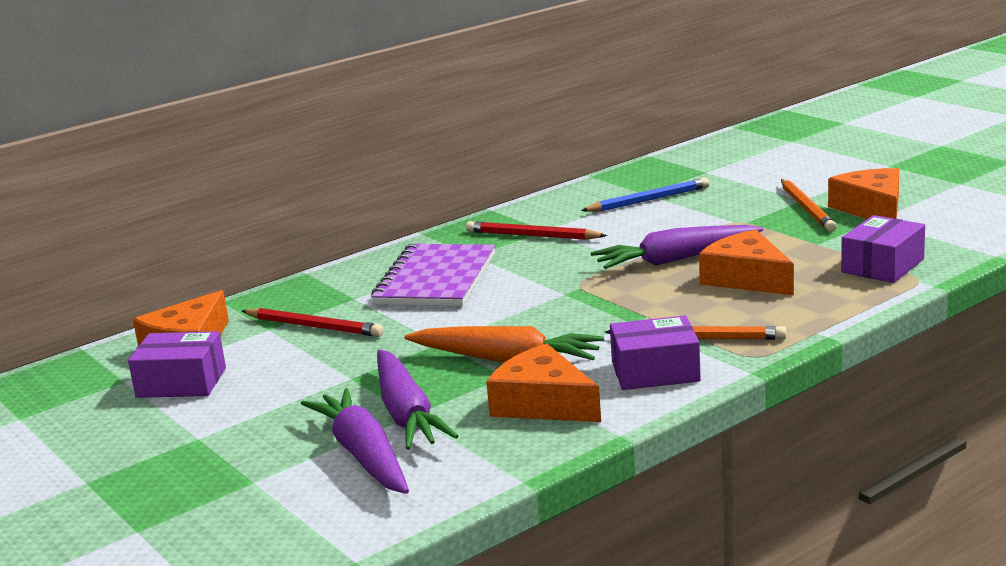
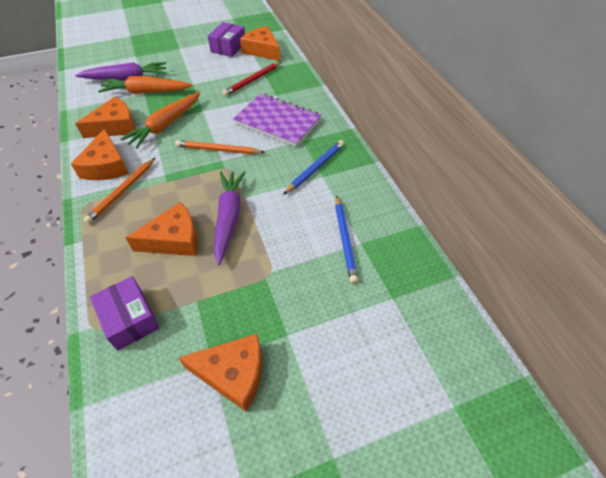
camera: 105 degrees right, 30 degrees up
(406, 414) = (146, 92): purple carrot -> orange carrot
(532, 236) = (315, 168): red pencil -> blue pencil
(655, 371) = (106, 166): purple box -> orange cheese
(806, 208) = (265, 327): orange pencil -> orange pencil (218, 150)

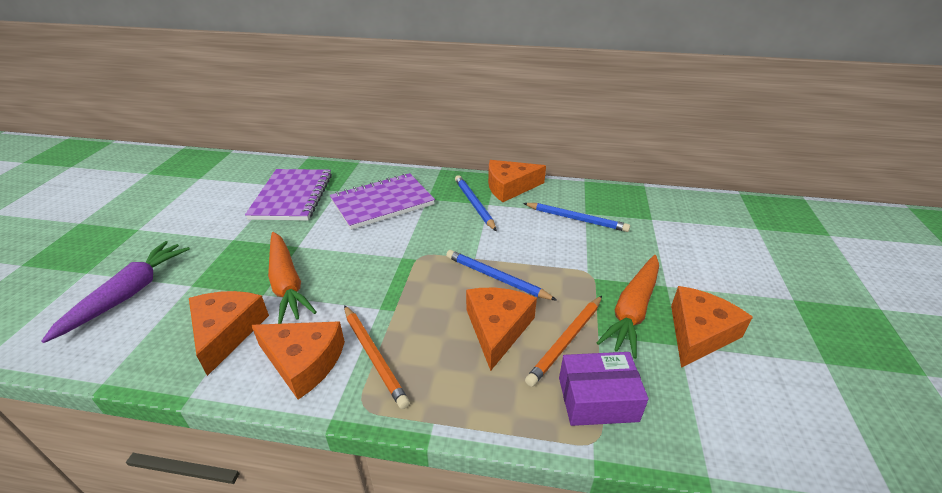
camera: 60 degrees left, 15 degrees down
(146, 92) = (190, 283): orange carrot -> orange carrot (632, 310)
(218, 150) = (382, 254): orange pencil -> orange pencil (566, 341)
(228, 47) = (203, 193): purple box -> none
(229, 218) = (496, 278): purple carrot -> blue pencil
(252, 80) = (292, 196): red pencil -> purple notebook
(262, 50) = (248, 174): orange cheese -> orange cheese (509, 187)

